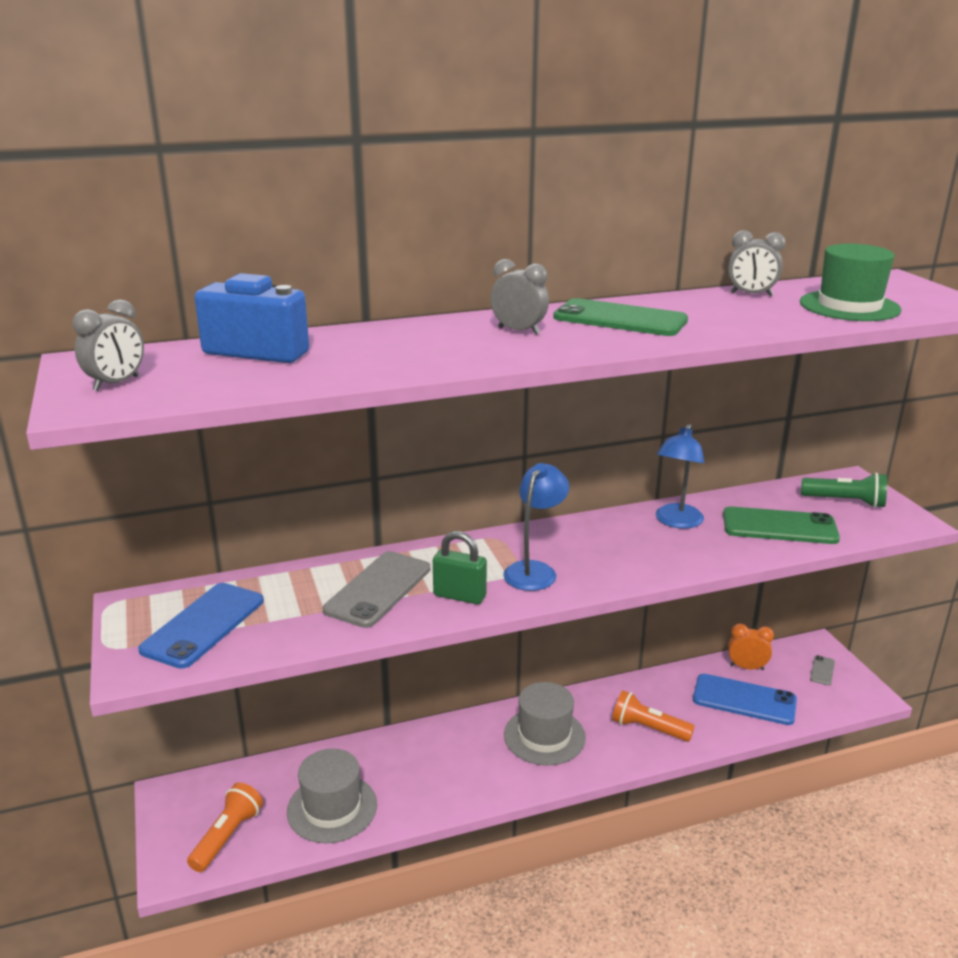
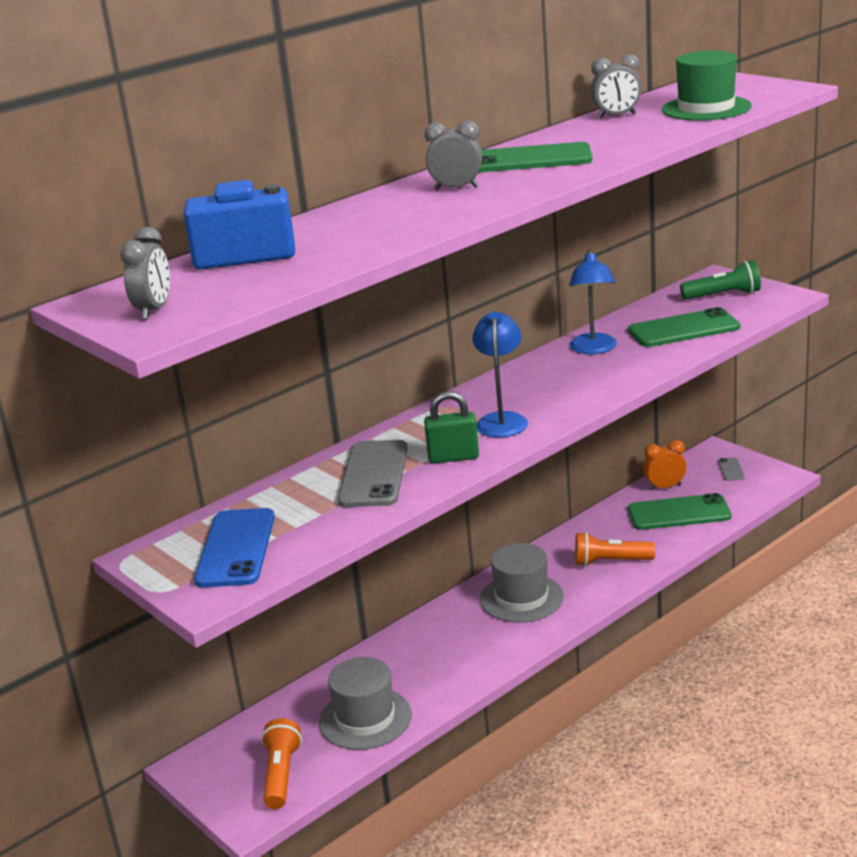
camera: 20 degrees left, 0 degrees up
(744, 700) = (679, 513): blue phone -> green phone

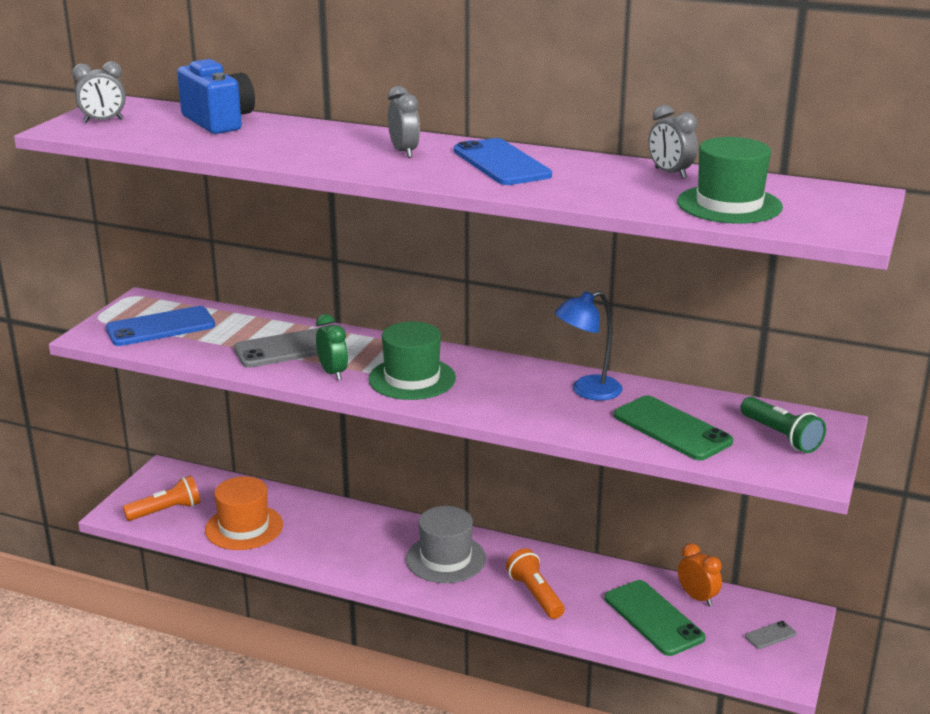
camera: 60 degrees right, 0 degrees up
(365, 718) = (244, 527): grey hat -> orange hat
(453, 457) = (333, 373): green padlock -> green clock
(502, 420) = (412, 379): blue lamp -> green hat
(530, 159) = (501, 163): green phone -> blue phone

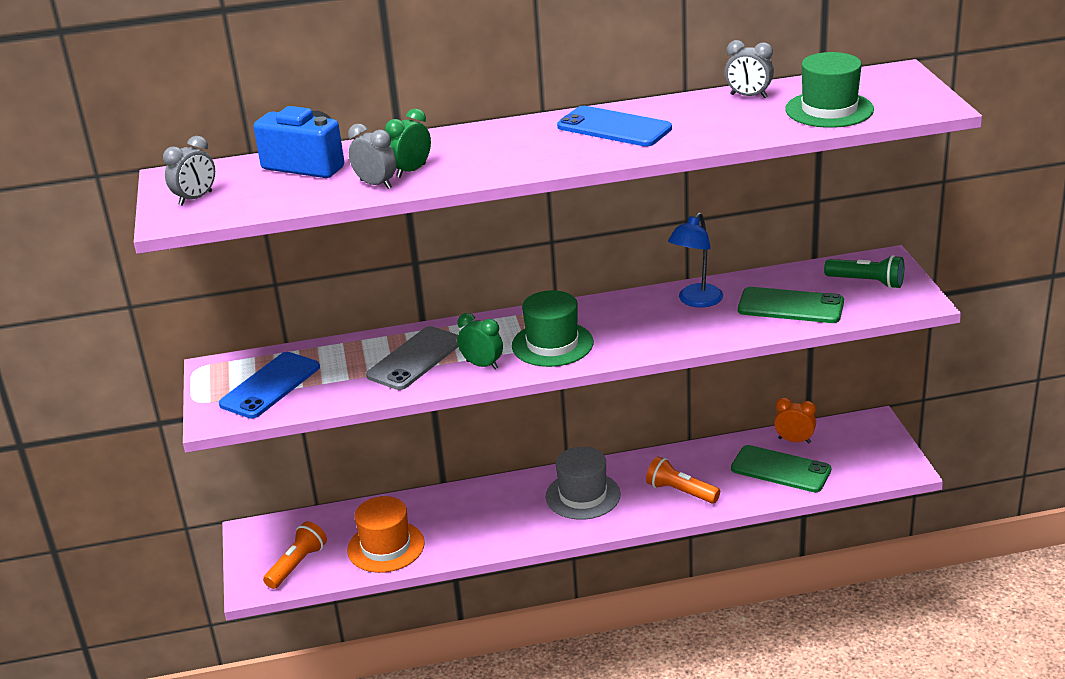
camera: 30 degrees left, 5 degrees up
(281, 147) = (411, 171): none -> green clock
(404, 152) = (521, 142): grey clock -> grey clock (376, 184)
(770, 635) = (868, 445): grey phone -> none

